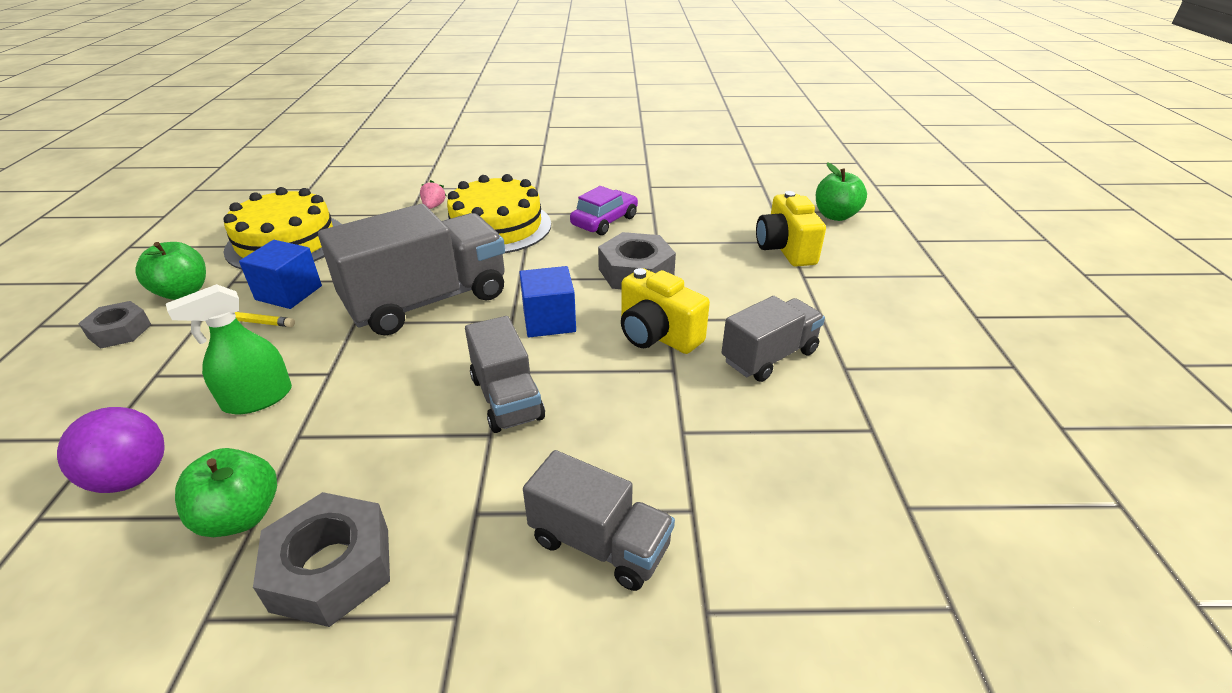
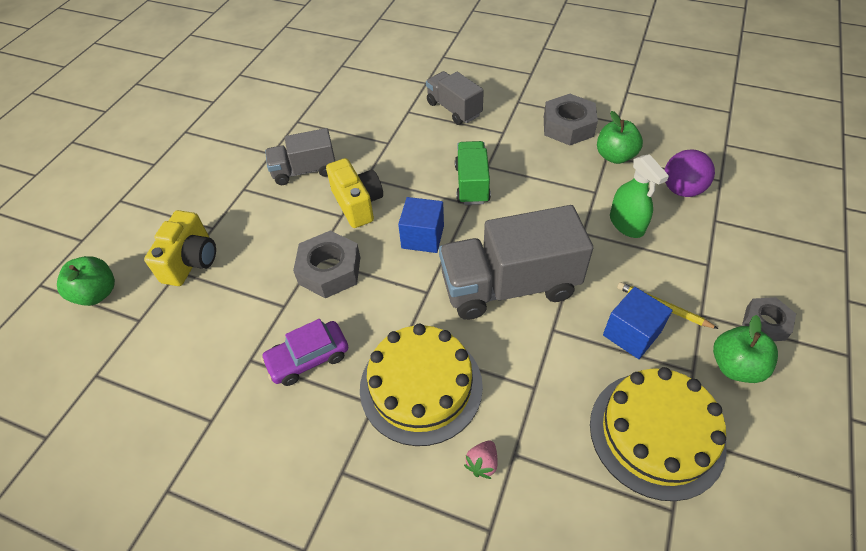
camera: 155 degrees left, 15 degrees up
(258, 398) = (626, 224): green spray bottle -> green spray bottle turned 75 degrees clockwise
(507, 398) = (472, 184): grey truck -> green truck

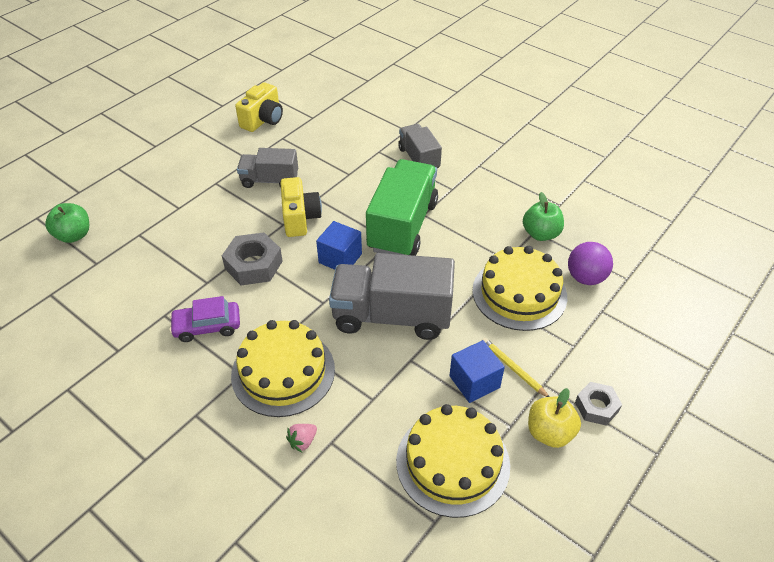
camera: 15 degrees right, 5 degrees down
(191, 261) = (152, 229): yellow camera -> yellow camera (263, 120)
(472, 184) = (402, 226): green truck -> green truck, size x1.72
(568, 126) = (512, 198): grey nut -> none
(626, 224) = (519, 293): green spray bottle -> yellow cake
(735, 366) = (549, 432): green apple -> yellow apple

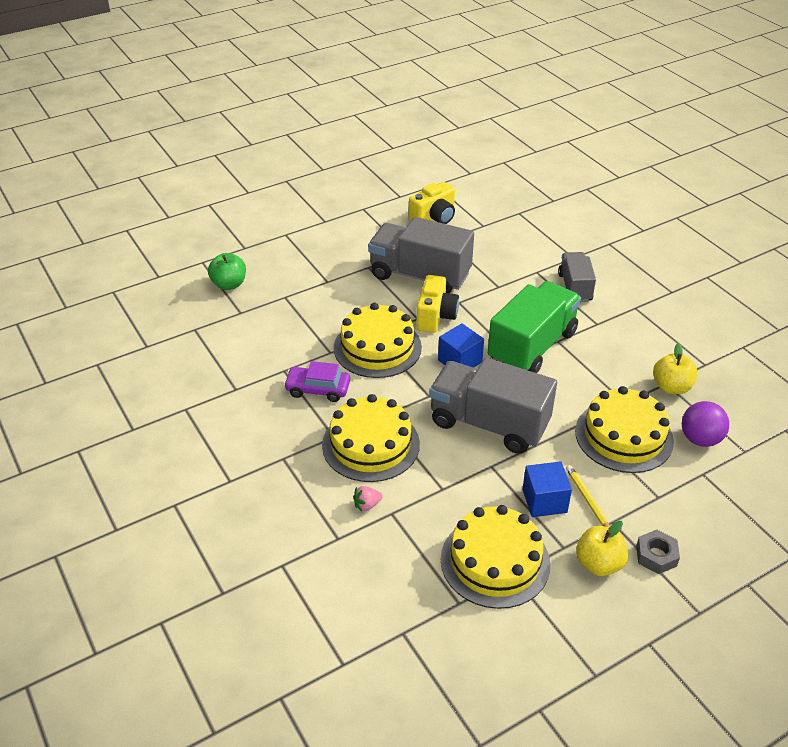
camera: 20 degrees right, 5 degrees down
(253, 265) = (377, 347): grey nut -> yellow cake
(270, 180) = (419, 276): grey truck -> grey truck, size x1.72
(540, 234) = (671, 387): green apple -> yellow apple

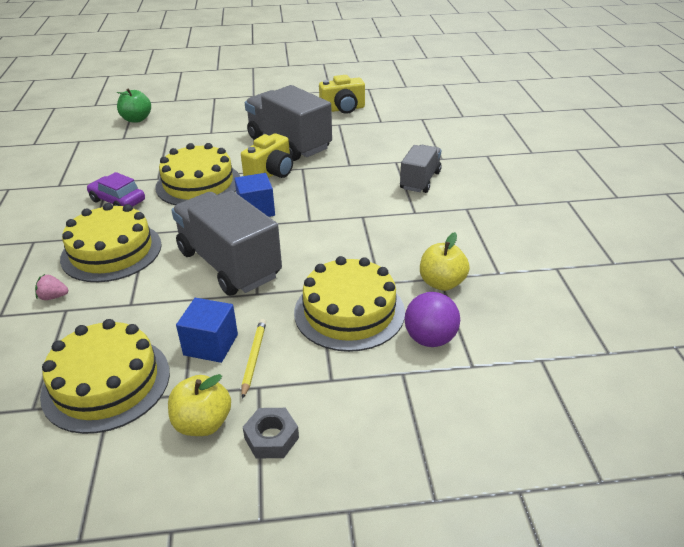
camera: 25 degrees right, 5 degrees down
(532, 346) = (333, 215): green truck -> none

